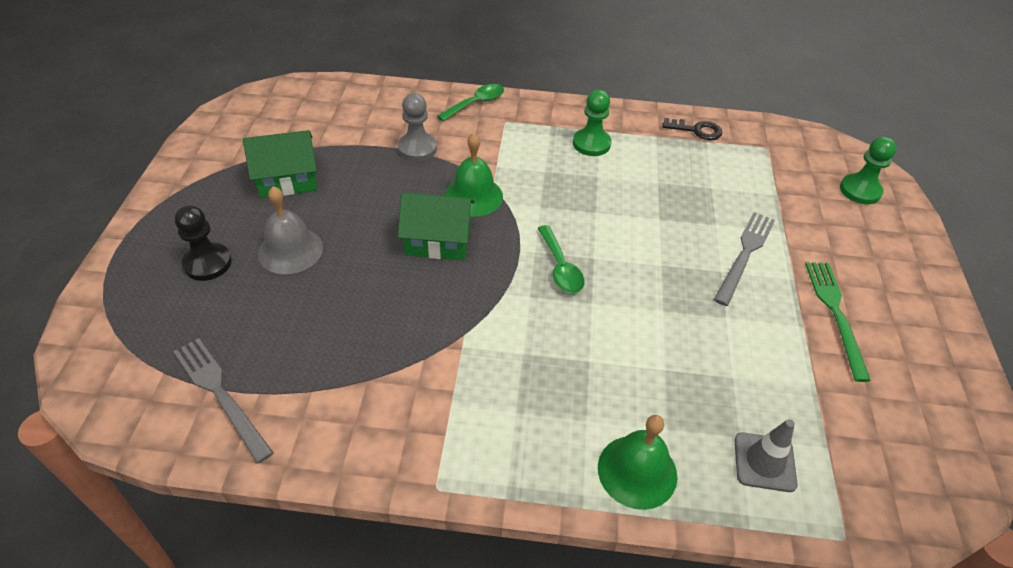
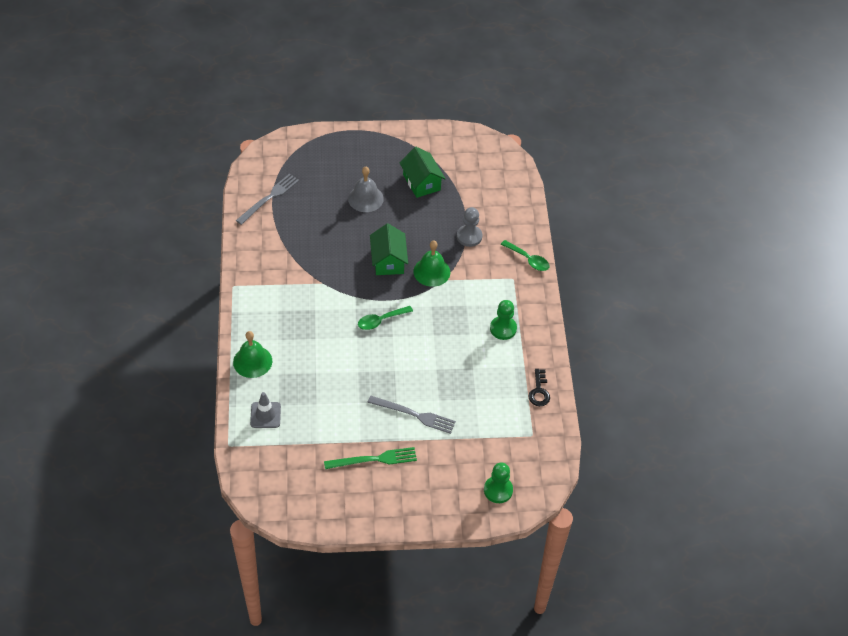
camera: 80 degrees right, 5 degrees up
(207, 263) = (348, 168): black pawn -> none

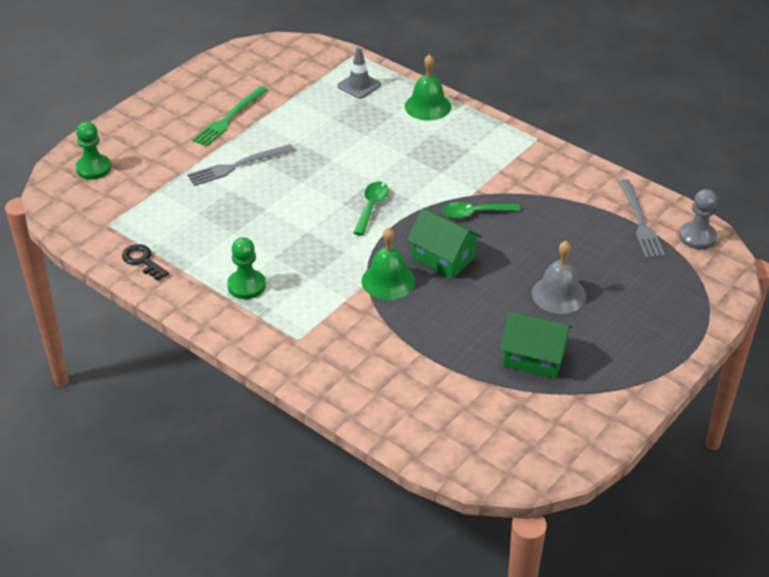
camera: 135 degrees right, 10 degrees down
(469, 236) = (401, 343): grey pawn -> grey pawn (697, 237)
(528, 259) = (307, 371): green spoon -> green spoon (474, 213)

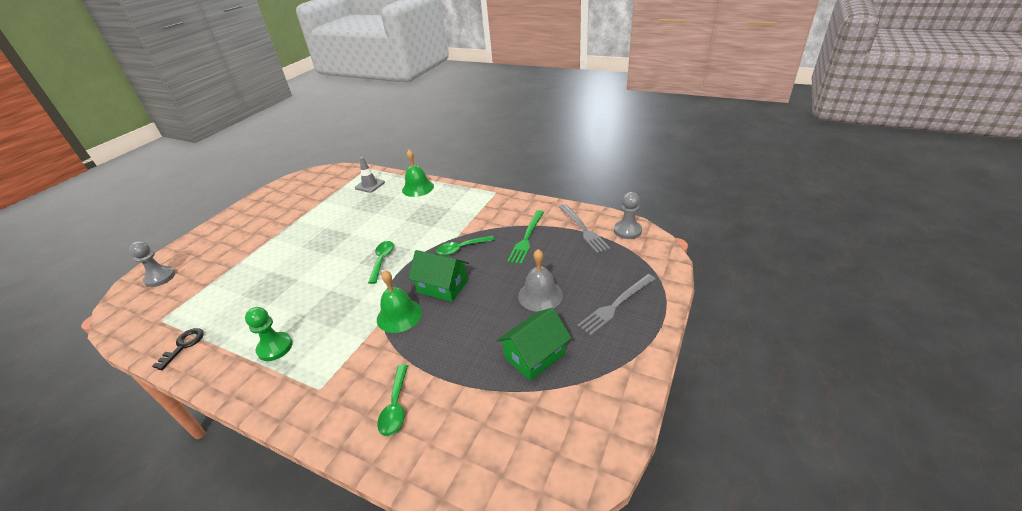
camera: 10 degrees left, 5 degrees down
(93, 168) = (160, 277): green pawn -> grey pawn
(142, 261) = (183, 345): black key -> black key turned 75 degrees clockwise
(229, 118) = (275, 222): green fork -> green fork (527, 238)
(237, 166) = (278, 252): grey fork -> grey fork (616, 305)
(378, 373) = (395, 407): none -> green spoon
(534, 357) = (535, 355): green house -> green house turned 45 degrees counterclockwise

